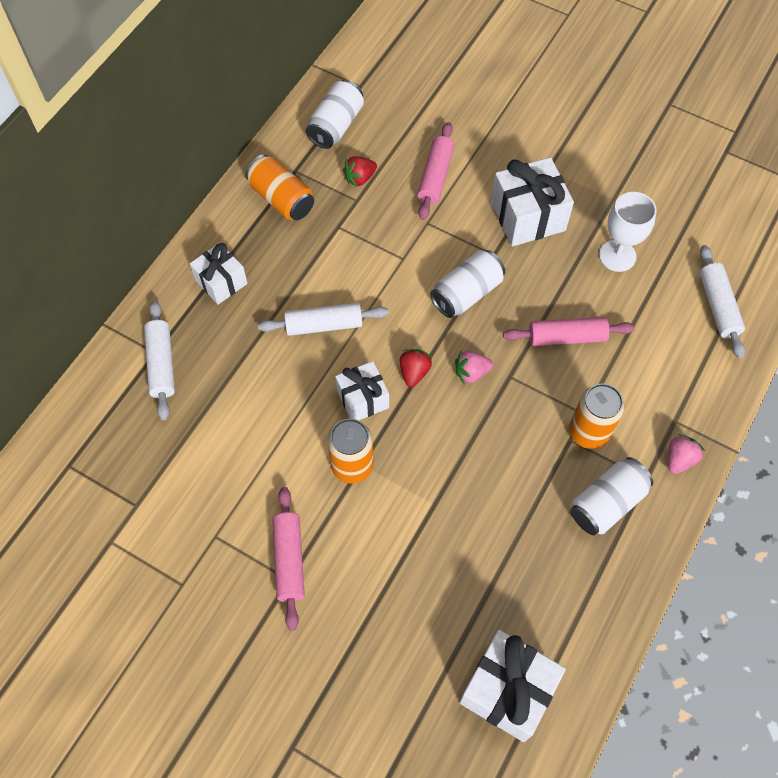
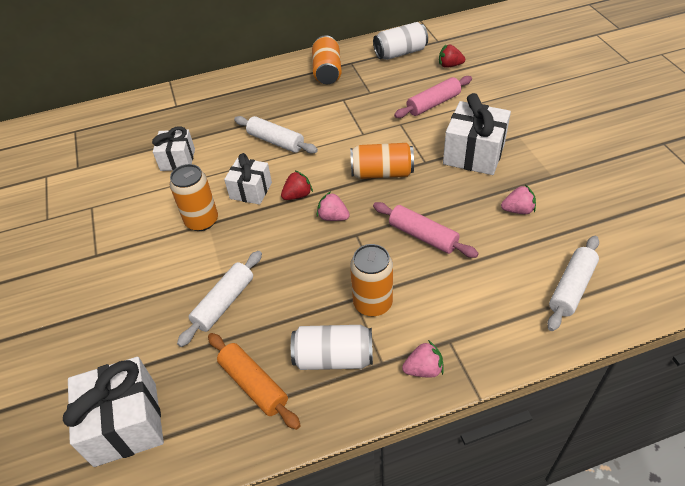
camera: 45 degrees right, 15 degrees down
(161, 364) = (172, 112): white rolling pin -> white rolling pin (224, 303)
(221, 282) = (247, 92): white gift -> white gift (177, 160)
(289, 560) = (108, 245): pink rolling pin -> none
(360, 178) = (384, 83): red strawberry -> red strawberry (449, 65)
(467, 293) = (382, 173): white can -> orange can
(571, 575) = (254, 384): none -> orange rolling pin
(617, 256) = (518, 210): white goblet -> pink strawberry

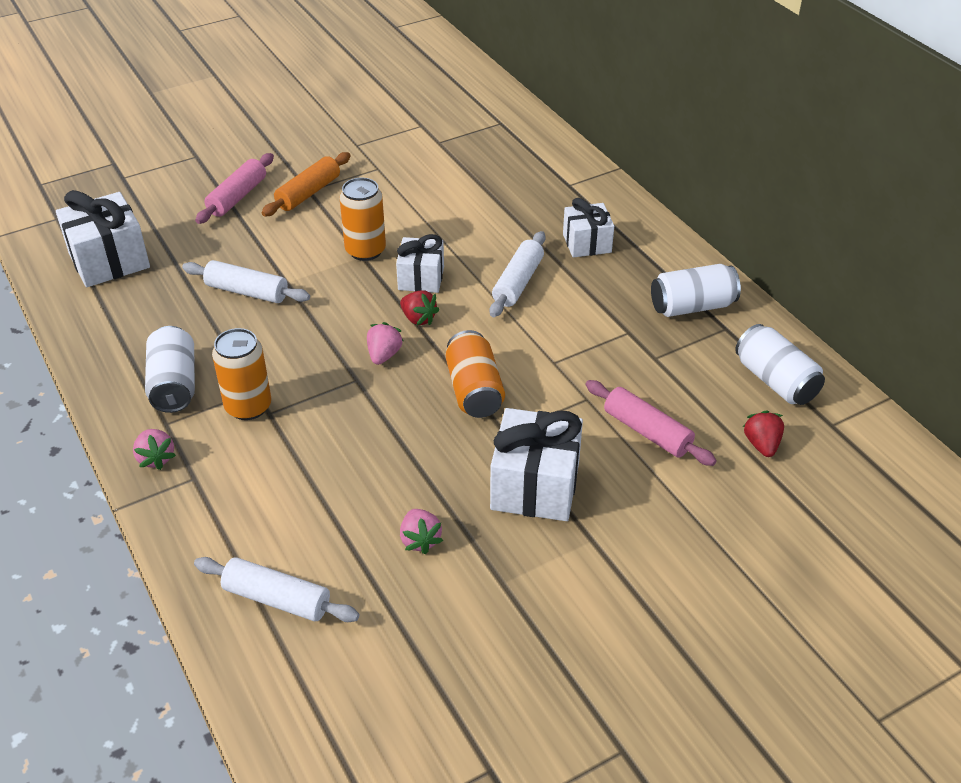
camera: 75 degrees right, 5 degrees down
(177, 160) = (465, 210): white gift -> white gift (587, 243)
(254, 384) = (144, 332): orange rolling pin -> orange rolling pin (308, 193)
(327, 72) = (692, 306): orange can -> white can
(423, 236) = (359, 441): pink rolling pin -> pink rolling pin (237, 197)

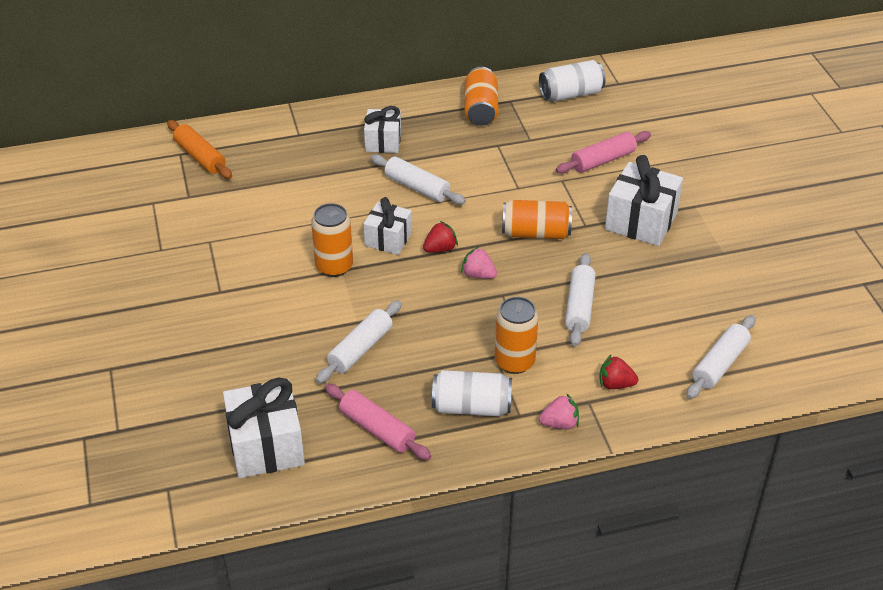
camera: 75 degrees left, 0 degrees up
(237, 197) = (204, 342): pink rolling pin -> pink rolling pin (377, 429)
(308, 193) = (225, 292): orange rolling pin -> orange rolling pin (200, 157)
(352, 448) = (579, 306): none -> white rolling pin
(420, 540) = (679, 285): pink strawberry -> none
(692, 306) = (480, 109): white can -> orange can
(761, 444) = (628, 115): red strawberry -> red strawberry (615, 384)

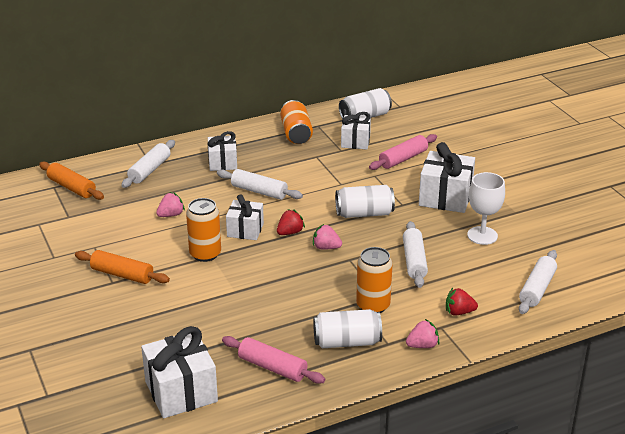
camera: 10 degrees left, 10 degrees down
(233, 283) = (122, 274): none -> orange rolling pin
(306, 208) = (171, 215): none -> pink strawberry
(360, 349) = (243, 311): white rolling pin -> white rolling pin (149, 170)
(535, 233) = (364, 214): orange can -> white can
(550, 129) = (355, 141): none -> white gift
(672, 281) = (482, 235): none -> white goblet

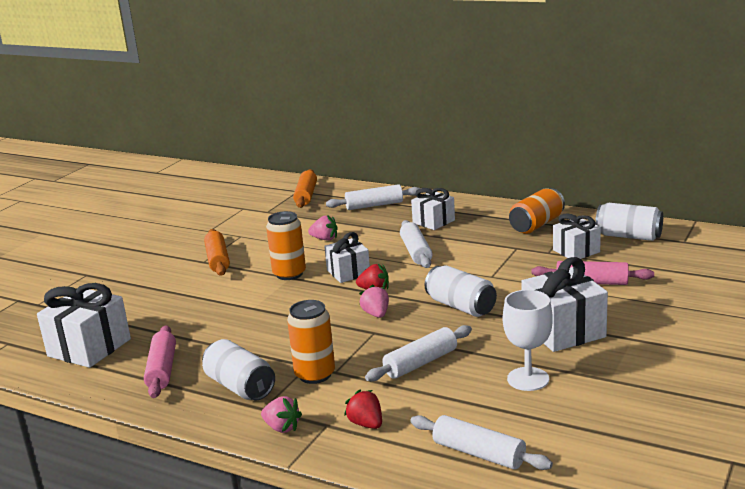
camera: 55 degrees right, 10 degrees down
(537, 289) = (479, 453): white rolling pin -> white rolling pin turned 45 degrees clockwise

